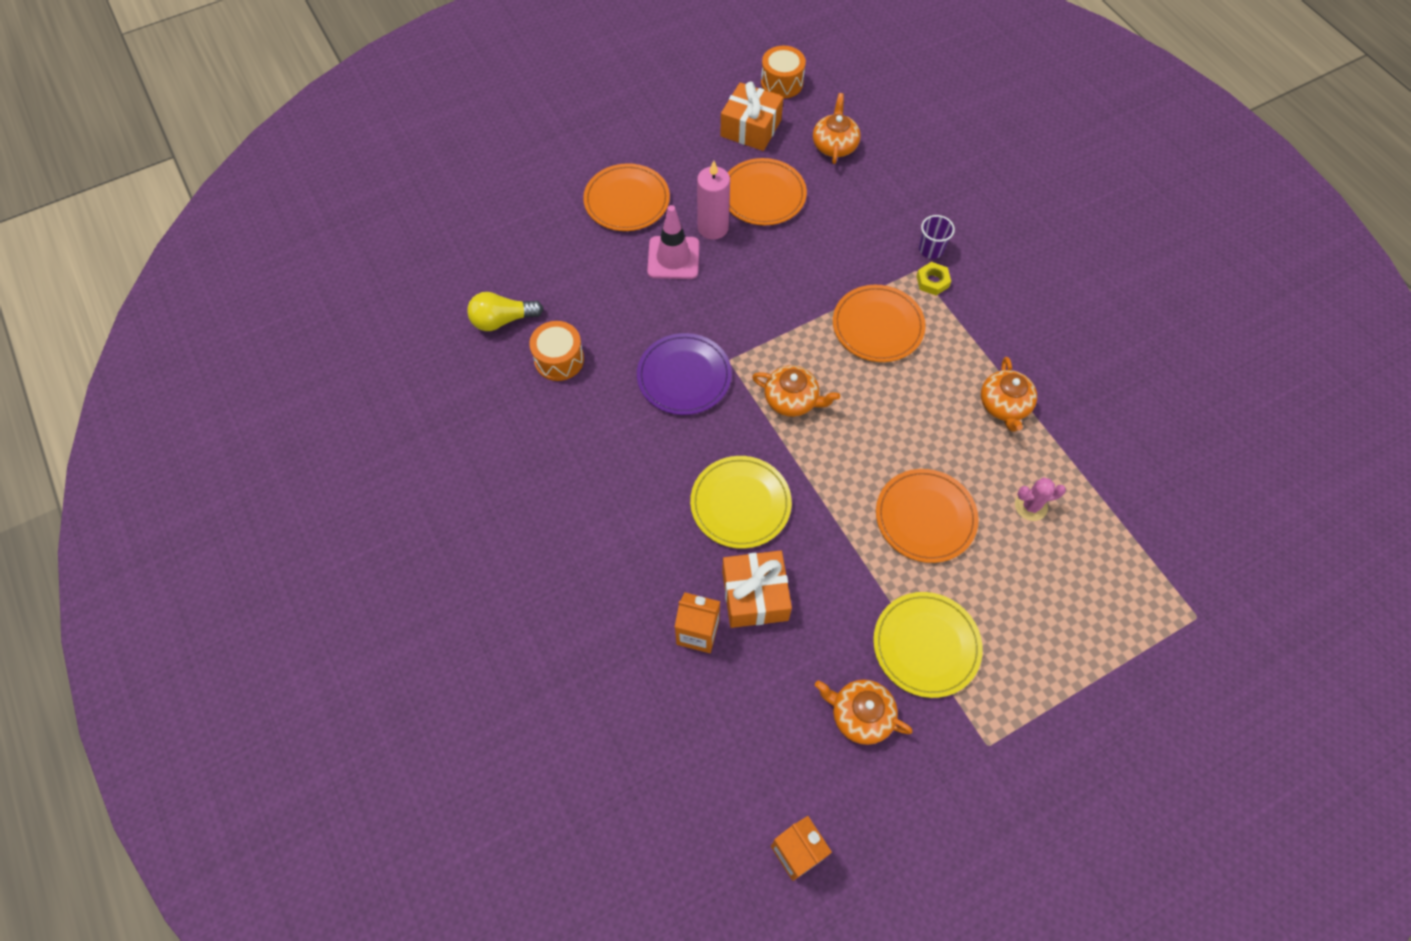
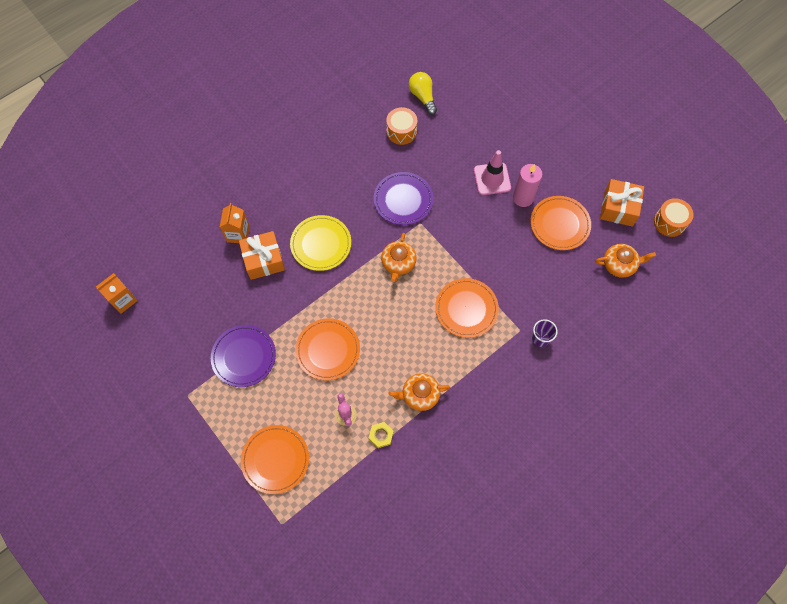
camera: 80 degrees right, 5 degrees up
(627, 200) = (532, 144): orange plate -> orange plate (275, 459)
(860, 715) = (199, 324): orange teapot -> none
(926, 645) = (244, 356): yellow plate -> purple plate
(932, 281) = (512, 341): yellow nut -> yellow nut (381, 435)

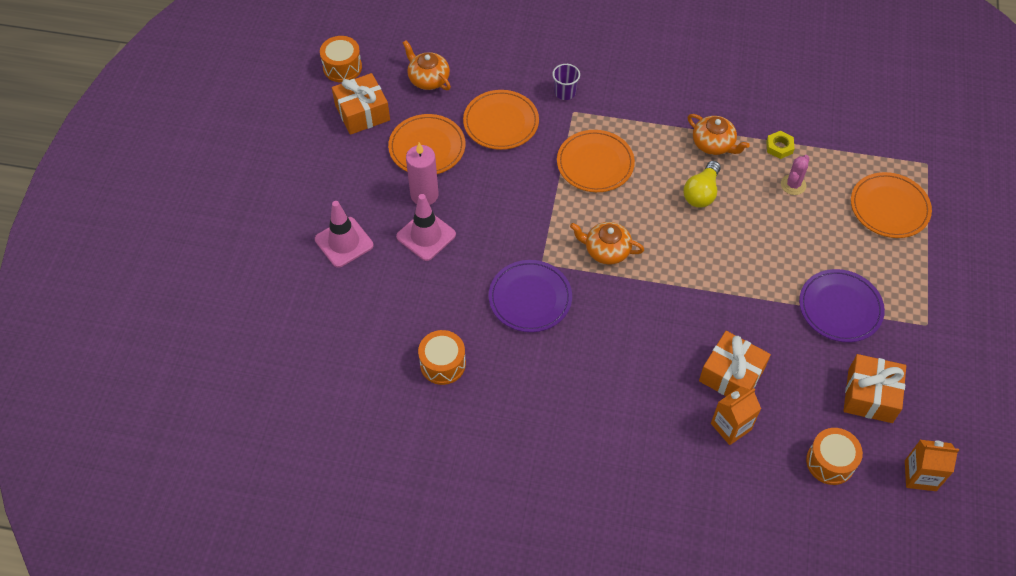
camera: 130 degrees left, 10 degrees down
(174, 263) = (830, 462): none -> orange drum
(183, 319) = (870, 395): none -> orange gift
(321, 244) = (658, 335): yellow plate -> none
(328, 350) = (755, 243): orange plate -> orange plate (501, 122)
(398, 263) = (606, 250): orange teapot -> orange teapot turned 135 degrees counterclockwise
(423, 97) = (372, 377): yellow light bulb -> yellow light bulb (701, 193)
(522, 137) = (344, 242): none -> pink traffic cone

